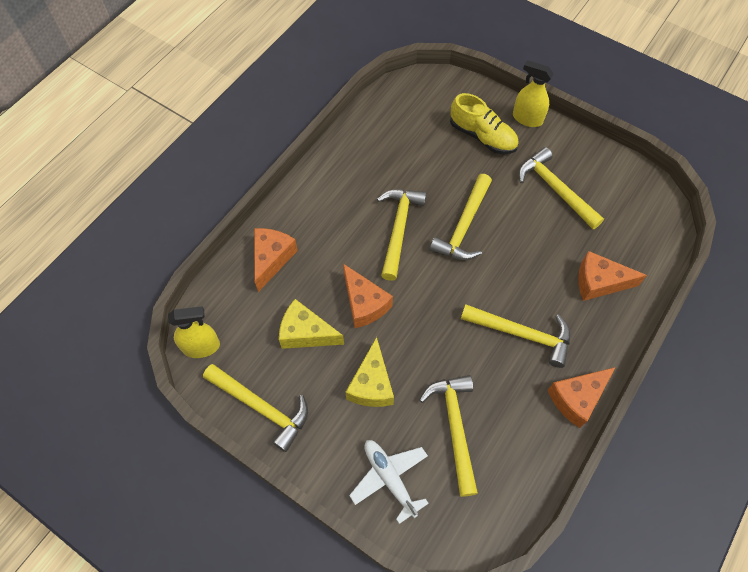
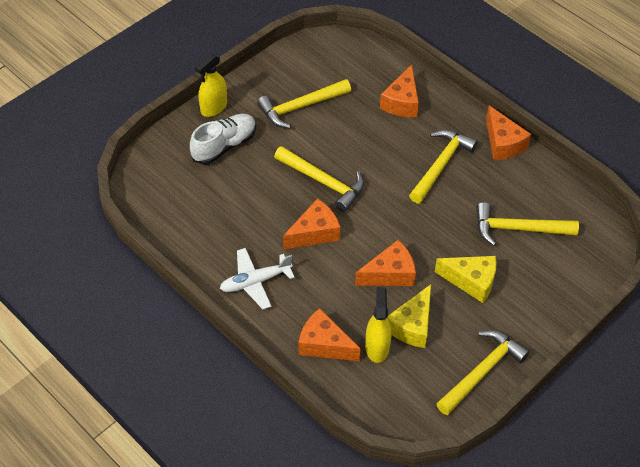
camera: 80 degrees left, 10 degrees down
(201, 347) = (412, 417): yellow spray bottle -> yellow spray bottle (377, 347)
(389, 478) = (557, 282): white plane -> white plane (255, 282)
(398, 229) = (314, 233): yellow hammer -> orange cheese
(482, 136) = (224, 146): yellow shoe -> white shoe

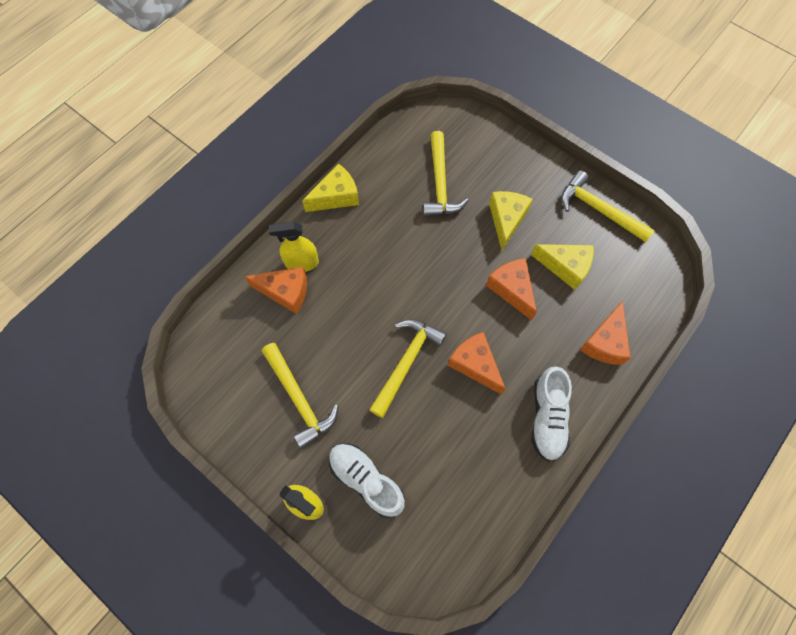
camera: 95 degrees left, 15 degrees up
(255, 282) = (547, 417): white plane -> white shoe
(377, 347) = (596, 295): yellow spray bottle -> yellow spray bottle (301, 263)
(440, 165) = (370, 251): yellow hammer -> none
(503, 143) = (336, 196): orange cheese -> yellow cheese

